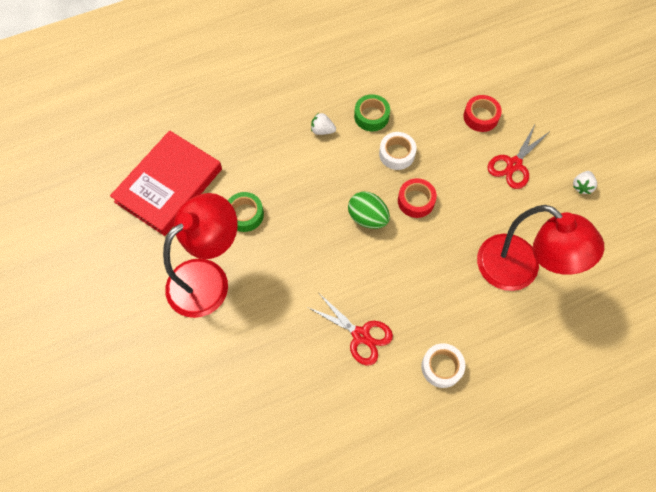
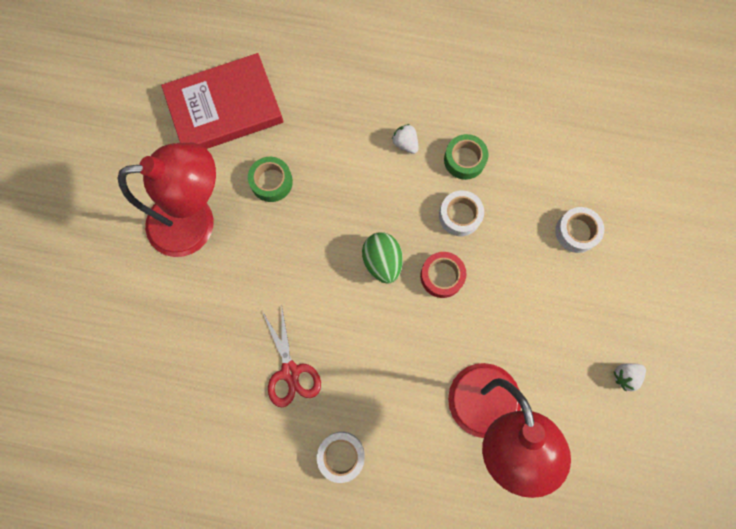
camera: 35 degrees right, 10 degrees up
(480, 117) = (576, 232): red tape -> white tape
(514, 164) = (571, 305): red scissors -> none

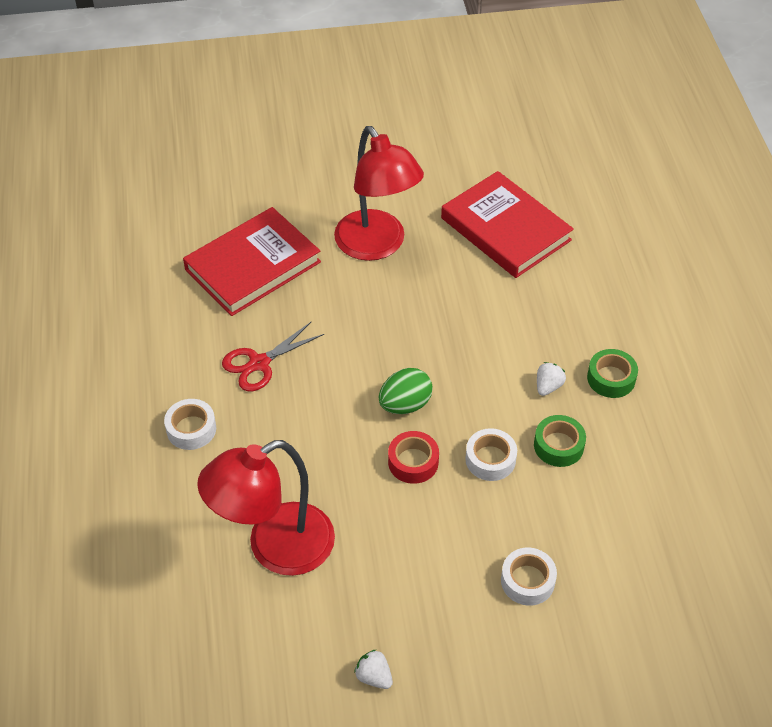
camera: 70 degrees right, 25 degrees down
(170, 342) = (253, 266): none -> red book
(271, 182) = (446, 289): green tape -> green tape (611, 378)

